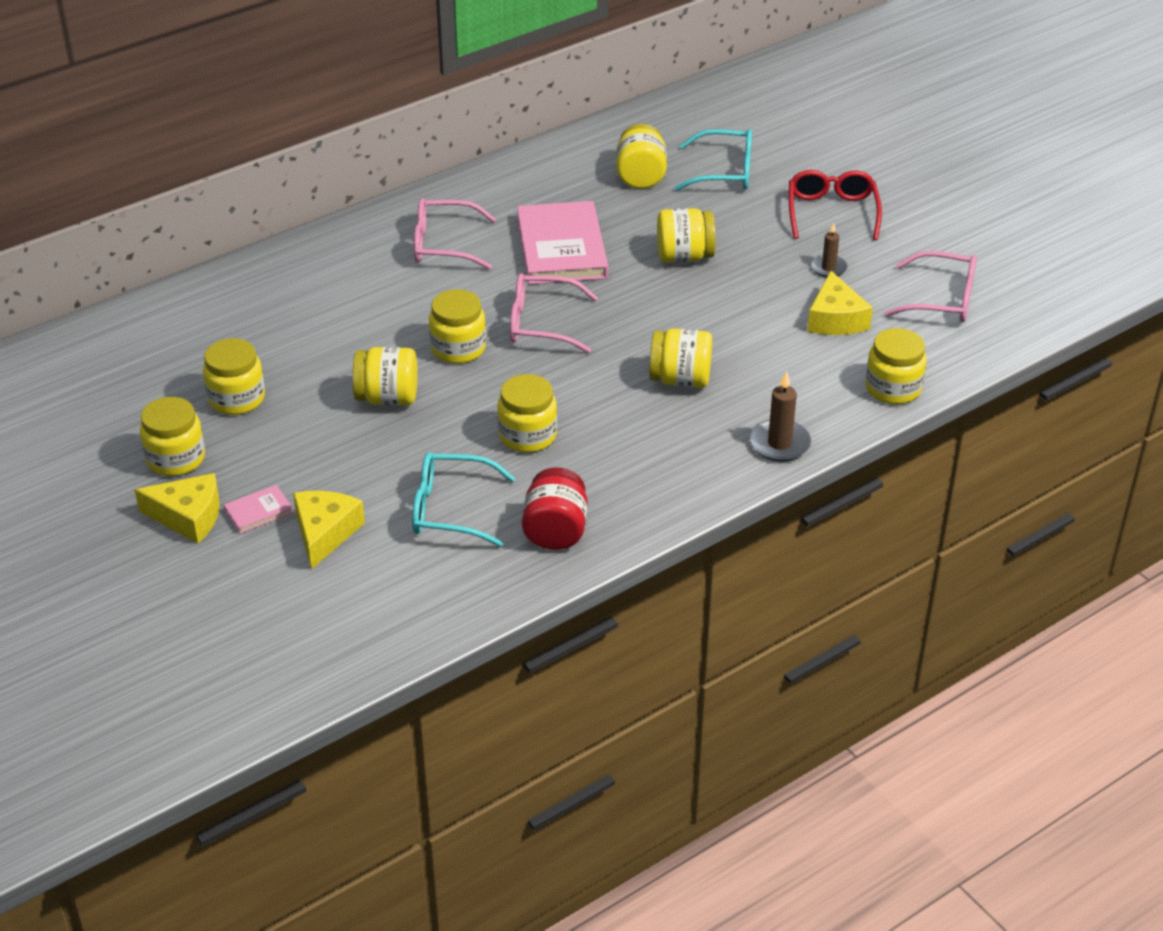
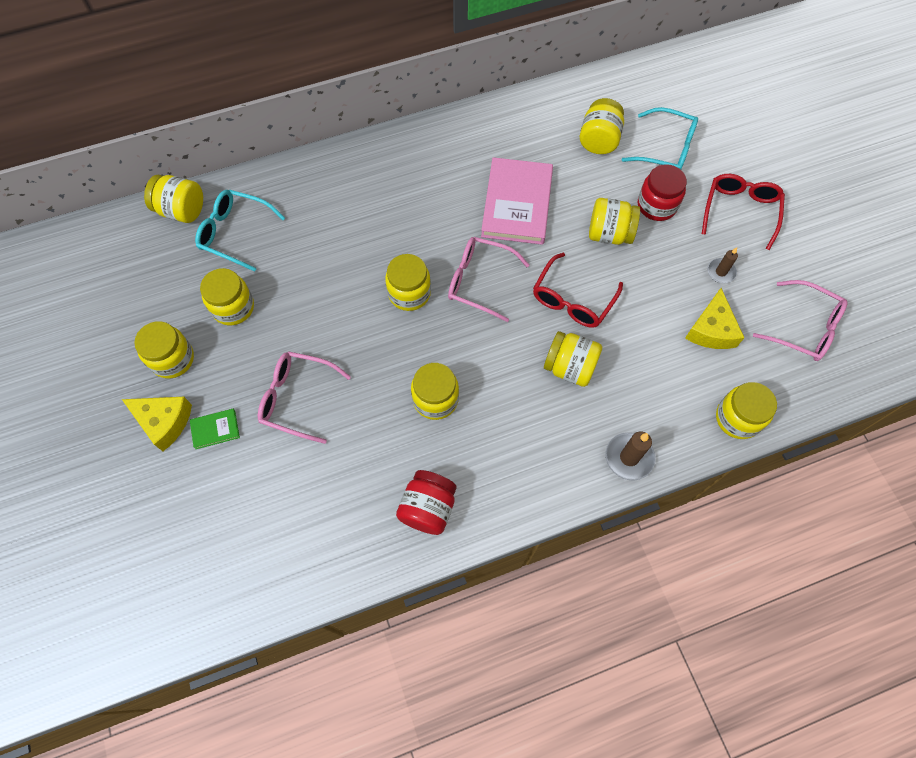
camera: 15 degrees right, 25 degrees up
(258, 511) = (215, 429): pink book -> green book
(325, 533) = (257, 464): yellow cheese -> none
(387, 398) = (342, 333): yellow jar -> yellow jar (182, 210)
(445, 245) = (430, 181): pink glasses -> pink glasses (298, 399)
(452, 510) = (356, 464): turquoise glasses -> turquoise glasses (236, 233)
(662, 320) = (573, 299): none -> red glasses
(732, 223) = (656, 205): none -> red jar

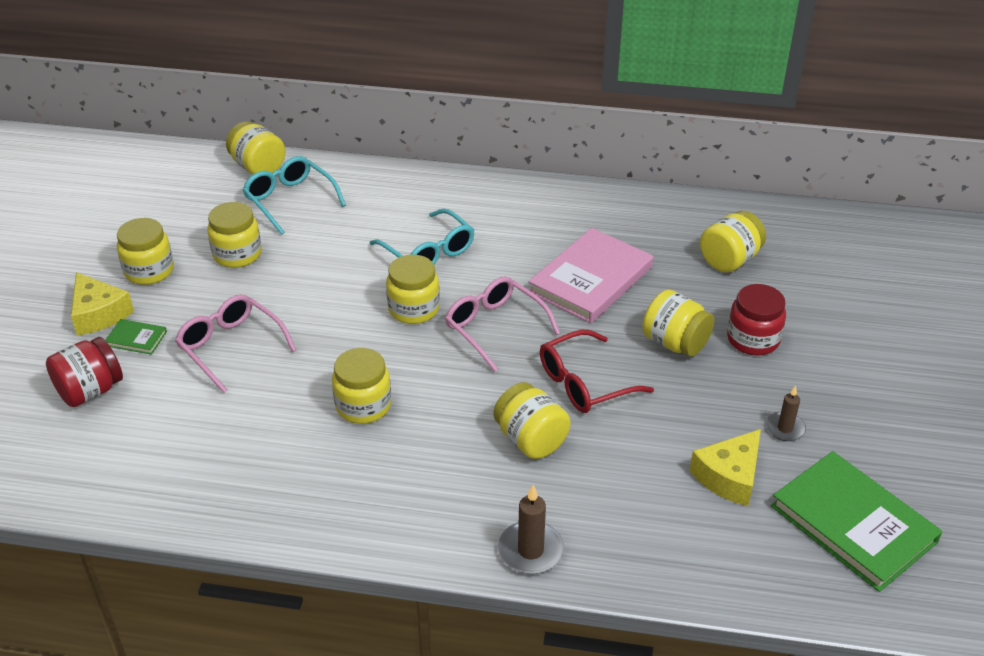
camera: 30 degrees right, 25 degrees down
(428, 508) = (274, 493): red jar -> red jar (90, 391)
(665, 149) = (804, 294): turquoise glasses -> turquoise glasses (428, 251)
(737, 418) = (694, 574): yellow jar -> none
(740, 212) = (854, 383): red glasses -> none
(803, 327) = (853, 524): pink glasses -> green book

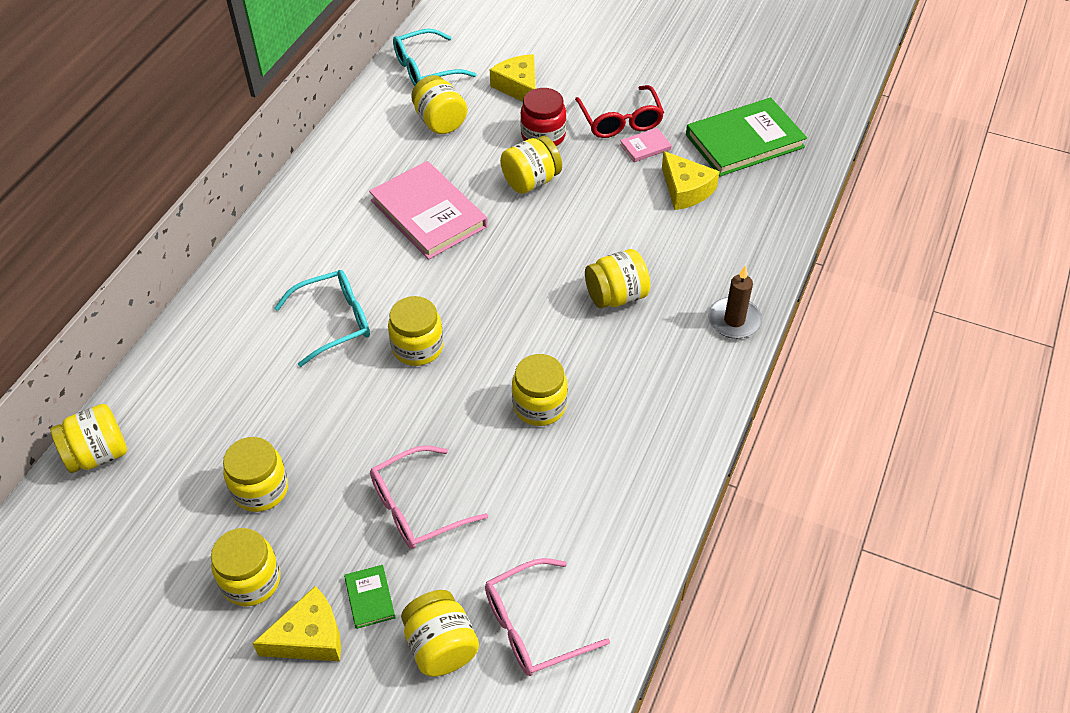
camera: 75 degrees left, 10 degrees up
(90, 391) = (441, 646): red jar -> yellow jar
(136, 339) = (370, 598): green book -> green book turned 45 degrees counterclockwise
(290, 201) = (184, 429): turquoise glasses -> turquoise glasses (426, 68)
(495, 328) = (468, 292): pink glasses -> pink glasses (535, 626)
(585, 382) = (559, 247): red glasses -> red glasses (620, 120)
(785, 428) = (645, 147): brown candle -> pink book
(823, 306) = (519, 87): none -> yellow cheese

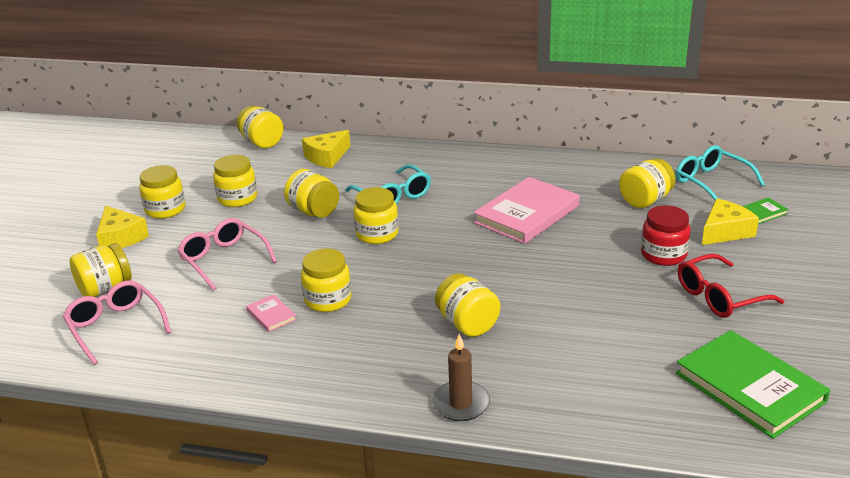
camera: 80 degrees right, 20 degrees down
(370, 598) = (148, 254): green book -> green book (762, 213)
(531, 181) = (596, 257): yellow jar -> yellow jar (313, 211)
(645, 147) = (690, 317): pink book -> pink book (271, 315)
(685, 190) = (639, 351): yellow cheese -> yellow cheese (326, 157)

